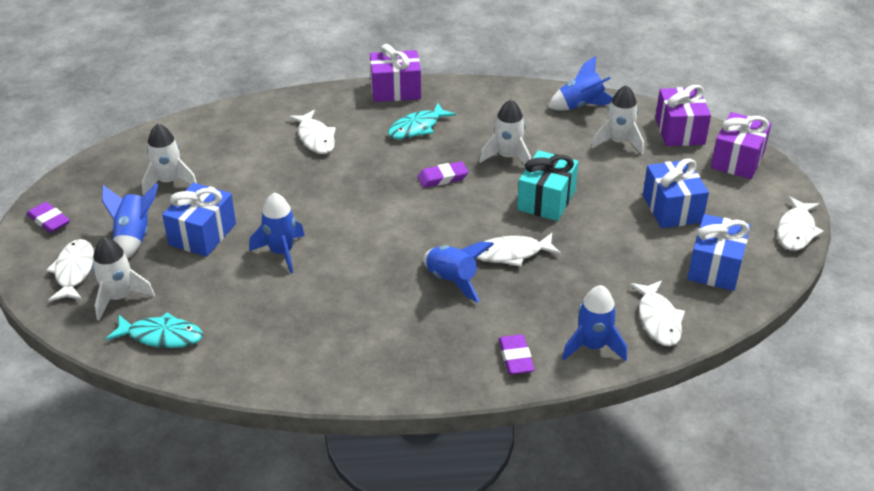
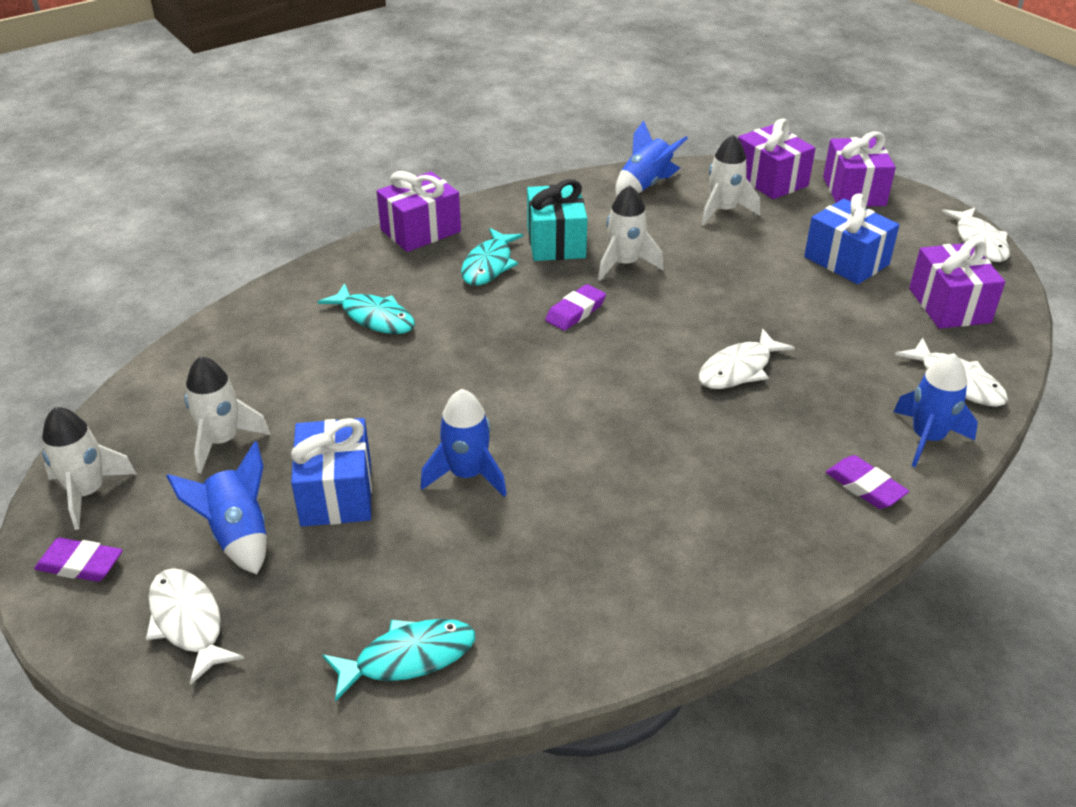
camera: 30 degrees left, 0 degrees up
(119, 297) = (294, 630): white rocket -> white rocket (88, 493)
(315, 138) = (374, 317): white fish -> turquoise fish
(452, 280) = (706, 426): blue rocket -> none
(546, 200) = (714, 296): turquoise gift -> turquoise gift (556, 242)
(715, 267) = (949, 305): blue gift -> purple gift

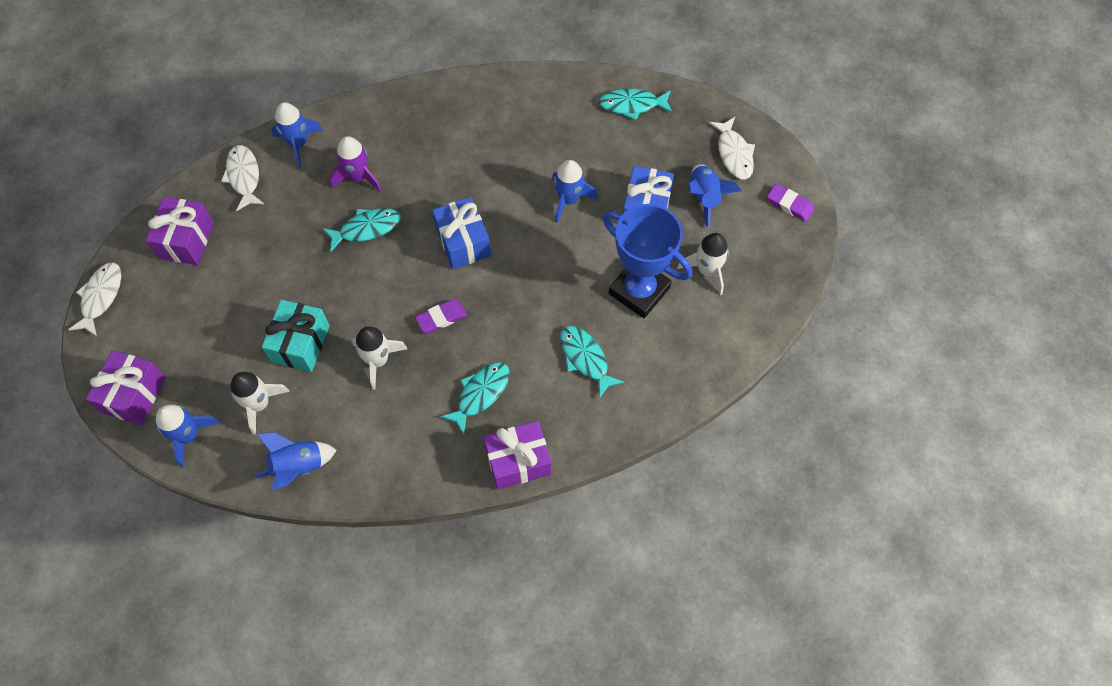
camera: 160 degrees left, 25 degrees up
(88, 493) = (788, 254): white rocket -> none
(321, 395) = (639, 291): none -> blue trophy
(556, 242) = (416, 407): turquoise gift -> turquoise gift (300, 343)
(739, 369) = (366, 228): white fish -> turquoise fish
(770, 180) = (189, 436): purple gift -> blue rocket
(802, 422) = (358, 177): none -> purple rocket
(846, 261) = (215, 309): blue gift -> blue gift (463, 242)
(865, 486) = (358, 125): purple eraser -> none

